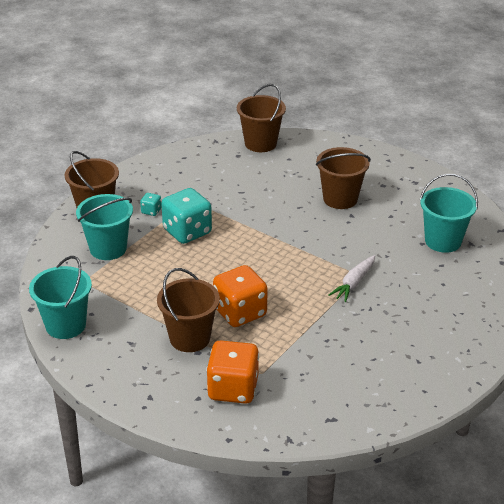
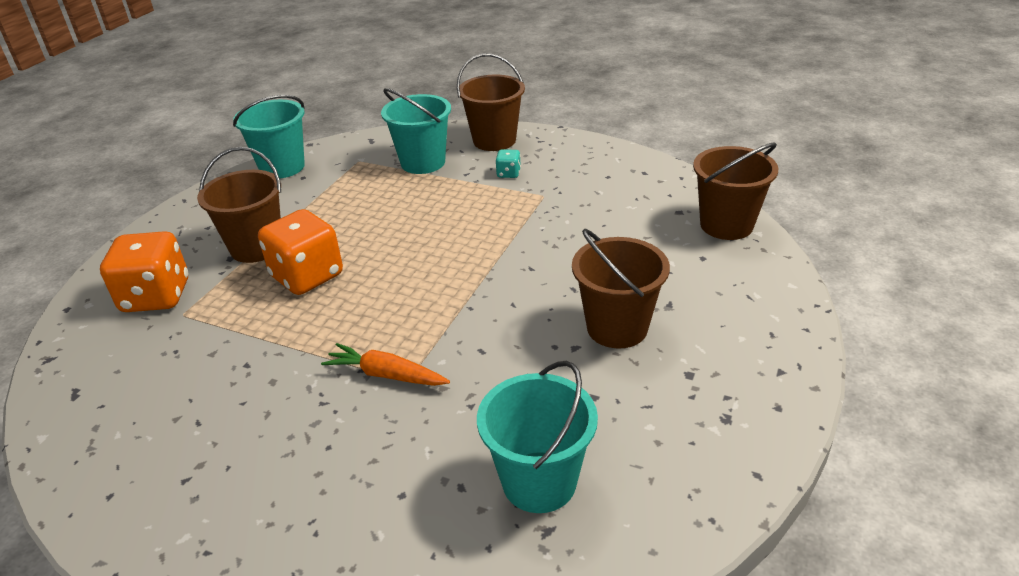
camera: 80 degrees right, 0 degrees up
(187, 232) = (473, 206): turquoise dice -> none
(354, 283) = (386, 375): white carrot -> orange carrot

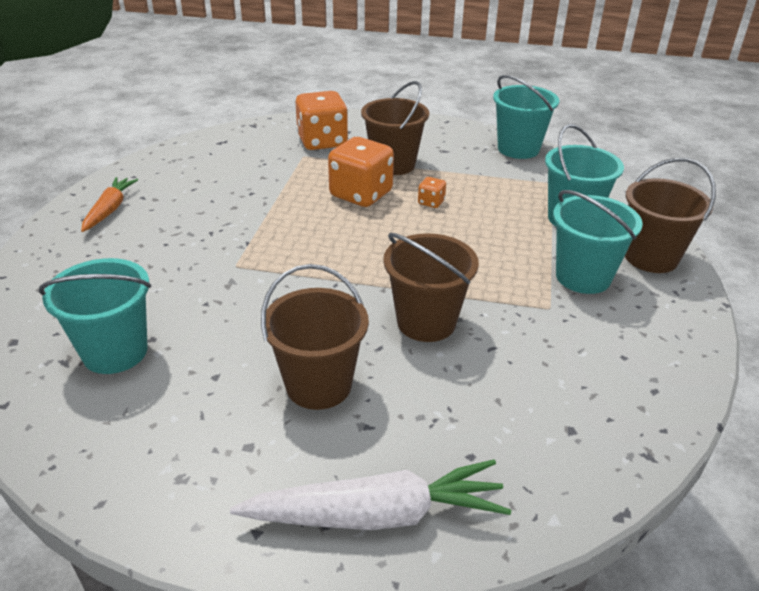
camera: 75 degrees right, 0 degrees up
(352, 232) = (431, 202): none -> orange dice
(386, 375) = (241, 255): orange carrot -> orange carrot (109, 210)
(508, 173) = (583, 277): turquoise dice -> turquoise bucket
(726, 225) = (559, 482): brown bucket -> brown bucket (426, 322)
(759, 307) = (376, 514): none -> white carrot

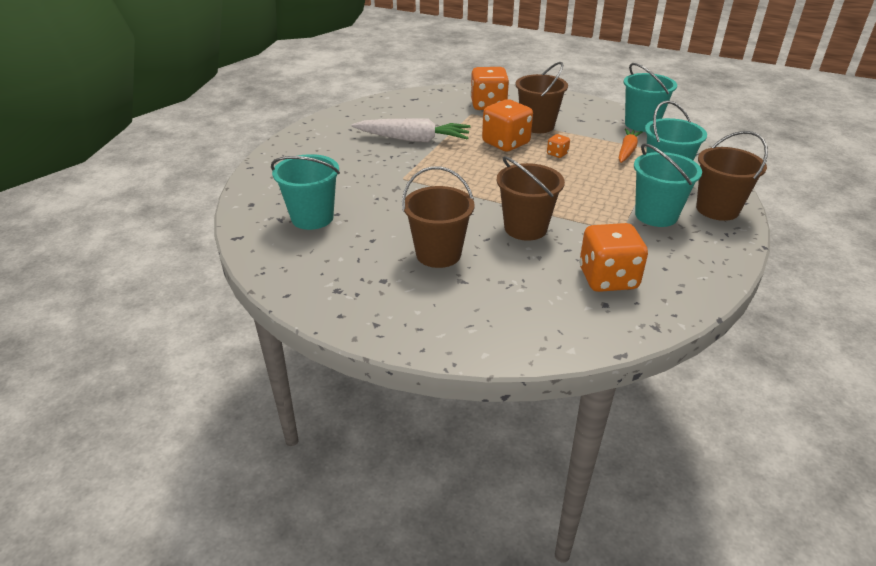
camera: 15 degrees right, 0 degrees up
(109, 210) = (326, 135): orange carrot -> orange carrot (627, 151)
(376, 514) = (454, 327): white carrot -> white carrot (413, 139)
(559, 386) = (608, 278): none -> orange dice

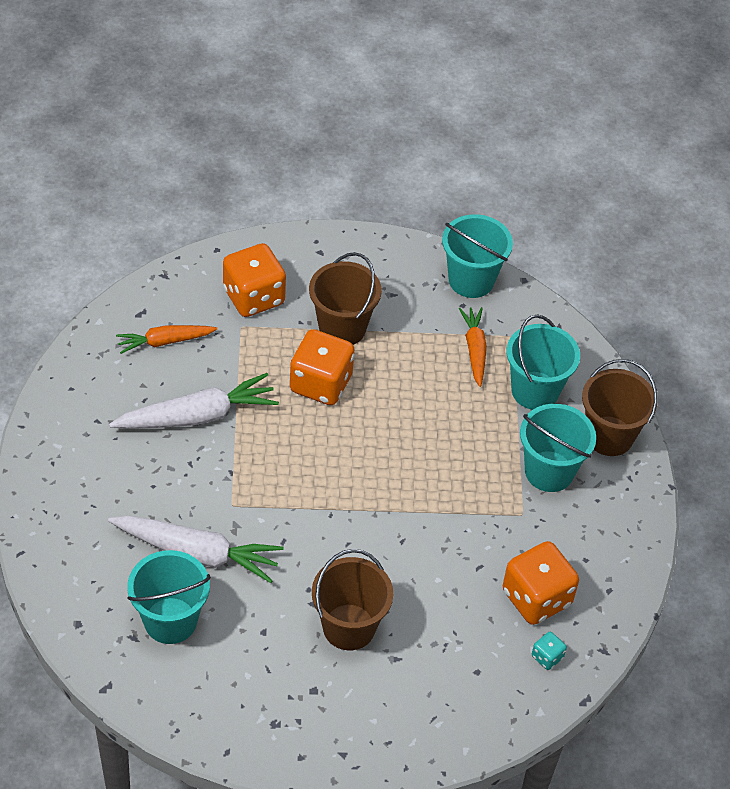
camera: 30 degrees left, 15 degrees up
(360, 193) = (197, 553): none -> white carrot
(419, 110) = (165, 342): none -> orange carrot
(525, 228) = (420, 547): brown bucket -> none
(557, 154) = (394, 386): orange dice -> none
(598, 316) = (547, 657): none -> turquoise dice

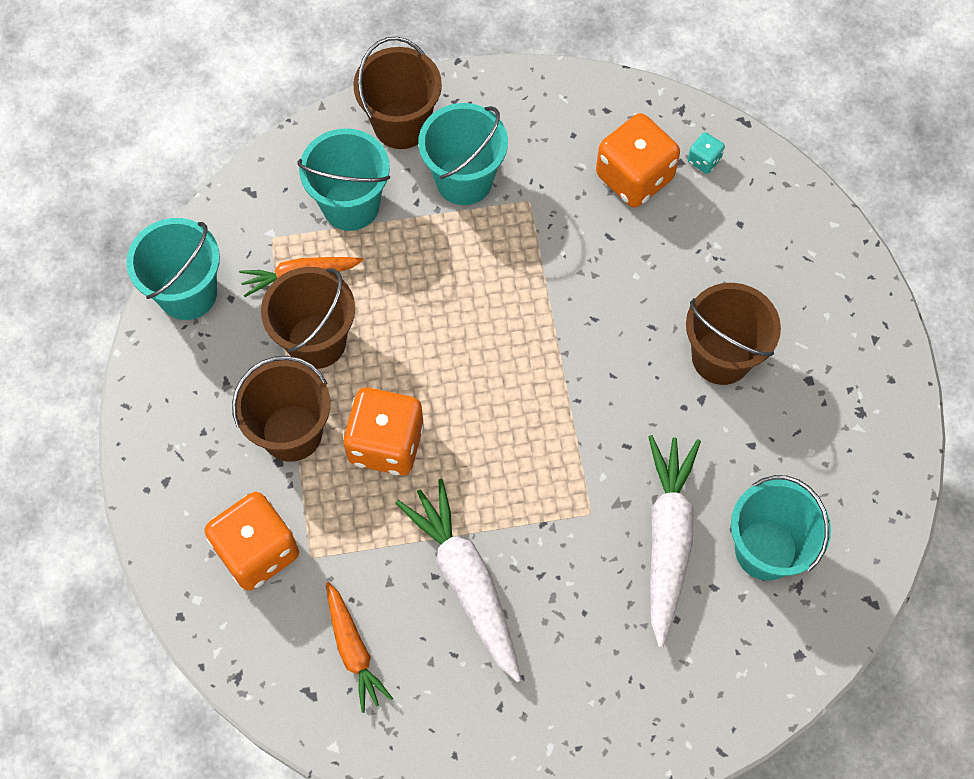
camera: 95 degrees left, 15 degrees up
(416, 352) = (316, 341): none -> brown bucket

